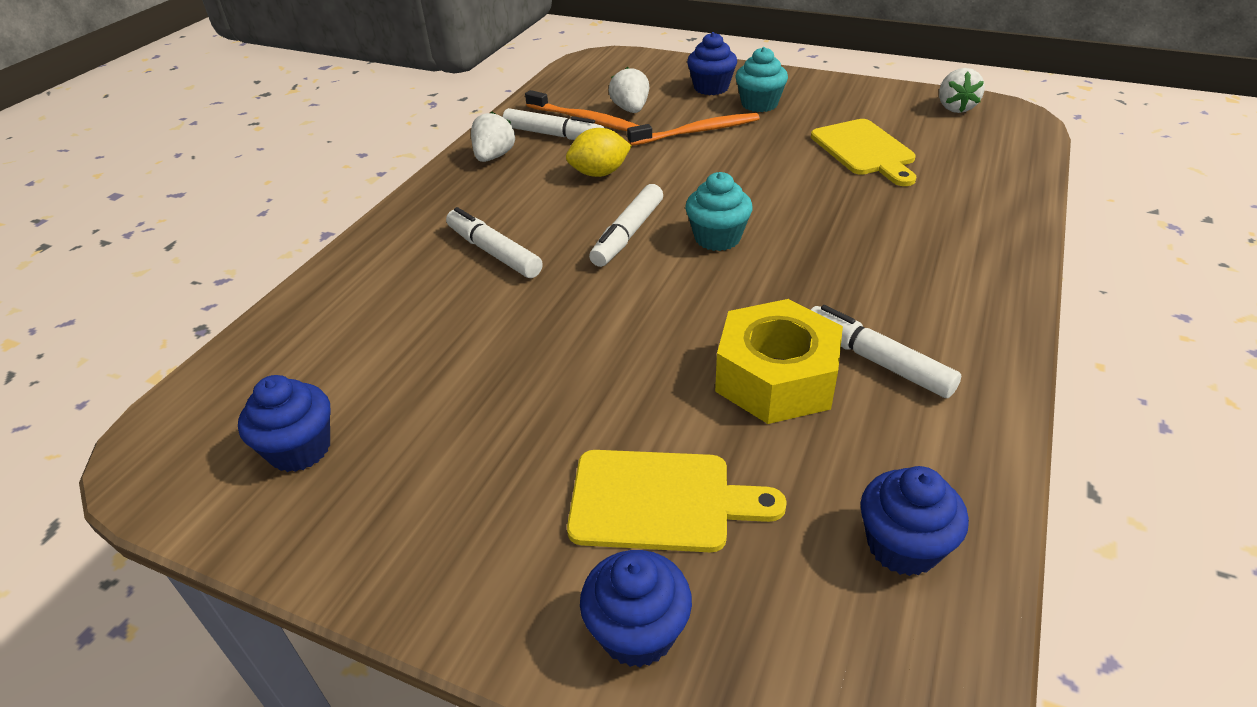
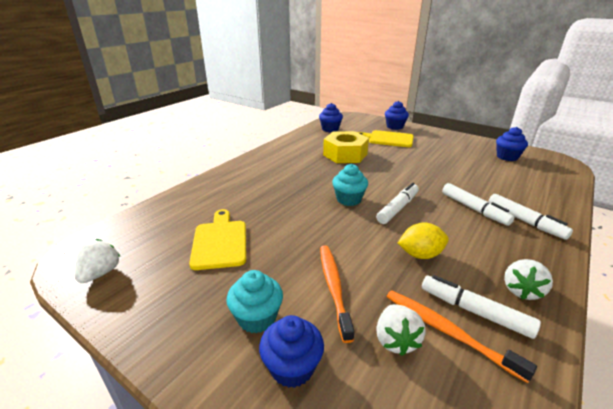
camera: 170 degrees left, 10 degrees down
(697, 132) = (334, 287): orange toothbrush -> orange toothbrush turned 90 degrees clockwise
(877, 360) = (308, 154): white marker -> white marker (525, 221)

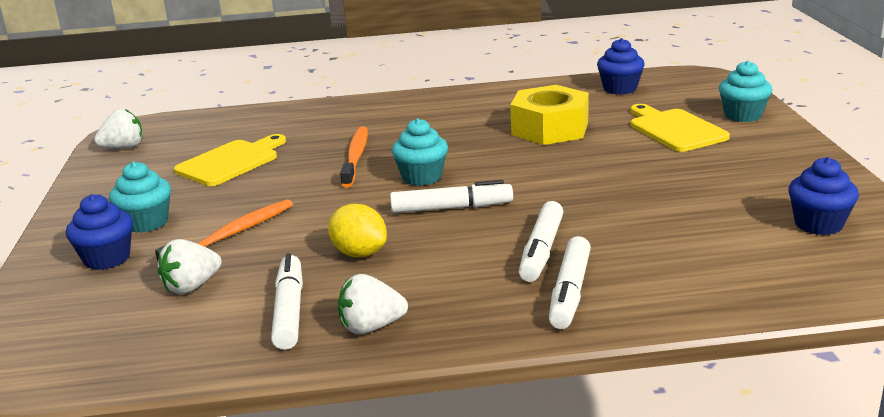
camera: 50 degrees right, 5 degrees down
(395, 127) = (742, 115): blue cupcake -> turquoise cupcake
(447, 331) = (236, 306): orange toothbrush -> orange toothbrush (356, 157)

